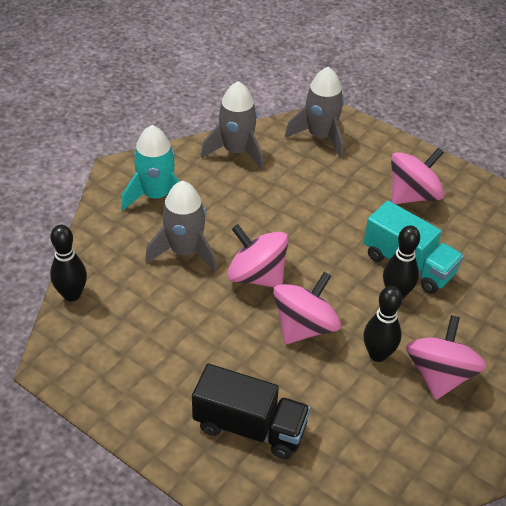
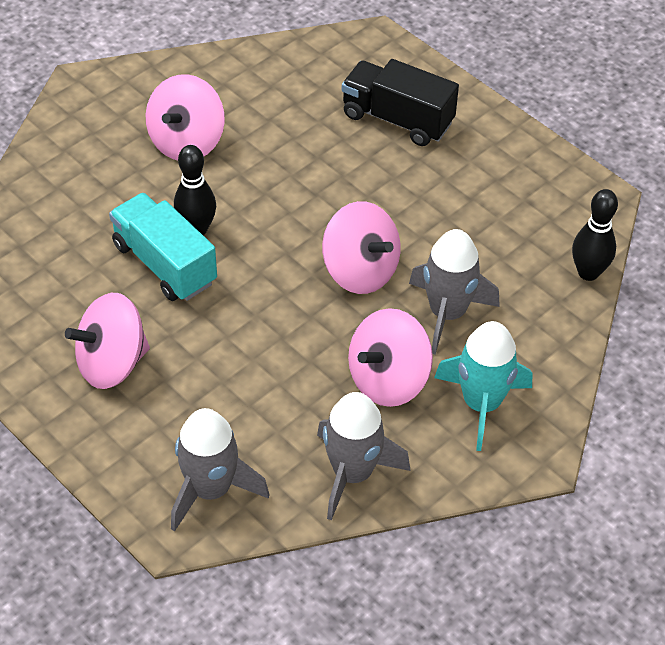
camera: 170 degrees left, 5 degrees up
(304, 327) = (317, 205): pink spinning top -> pink spinning top (388, 380)
(378, 354) = (245, 168): black bowling pin -> none

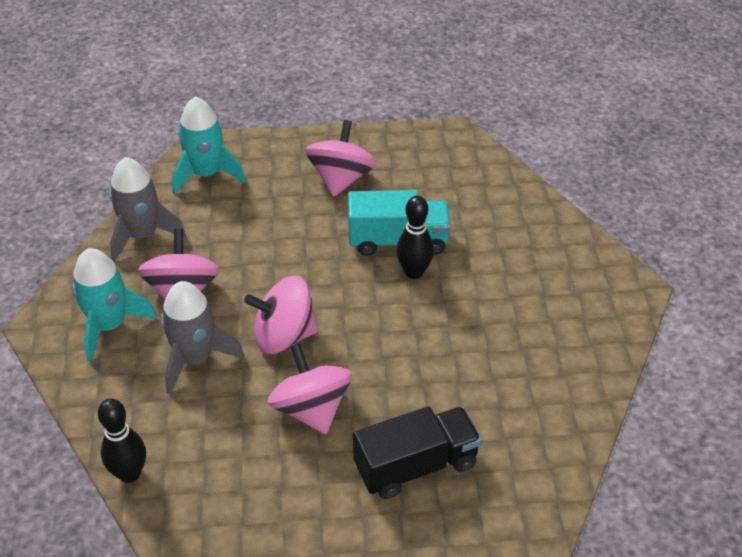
camera: 130 degrees right, 5 degrees down
(187, 142) = (511, 314): pink spinning top -> pink spinning top (311, 409)
(210, 490) = (206, 174): grey rocket -> turquoise rocket

